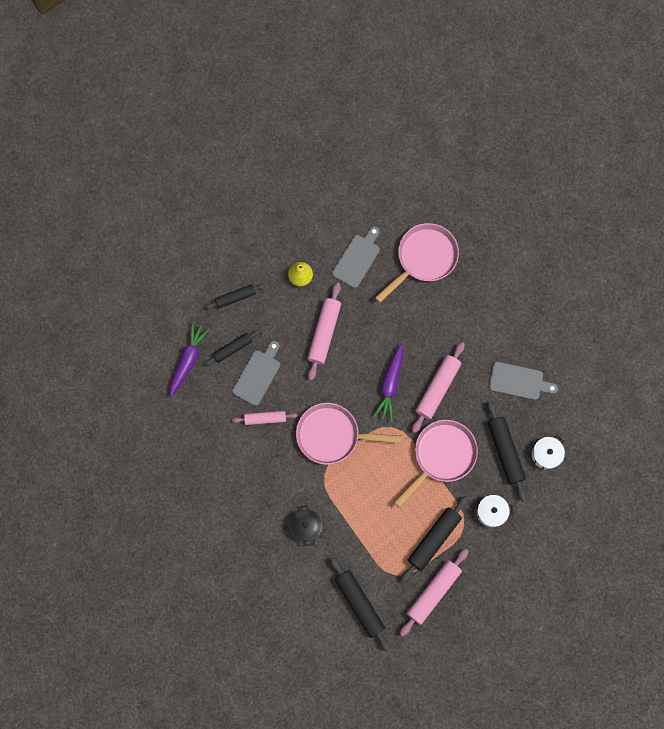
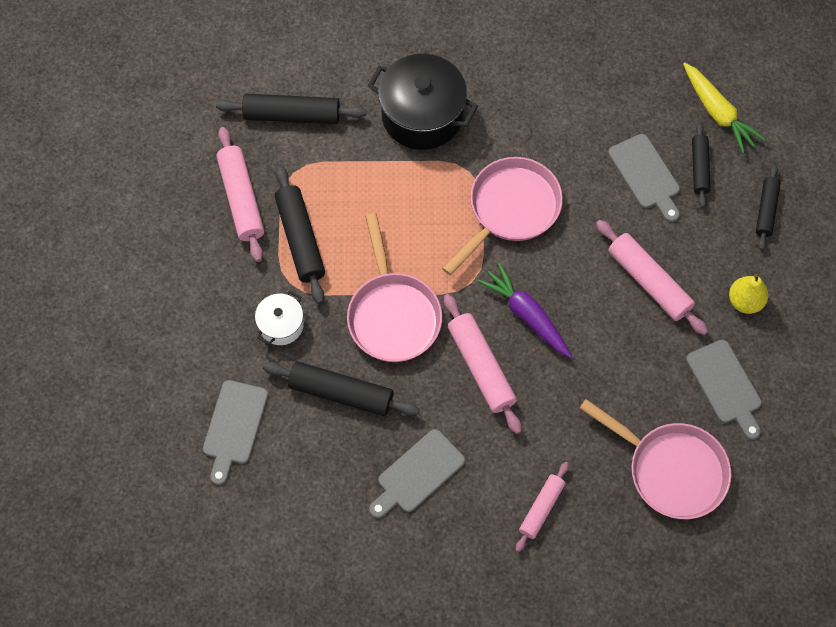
camera: 125 degrees right, 10 degrees down
(188, 360) = (717, 113): purple carrot -> yellow carrot
(265, 418) = (585, 150): pink rolling pin -> pink rolling pin (541, 508)
(306, 527) = (422, 115): black pot -> black pot, size x1.93
(424, 258) = (671, 470): pink pan -> pink pan turned 45 degrees counterclockwise
(546, 454) = (299, 440): white pot -> none
(564, 494) = (234, 427): none -> grey cutting board

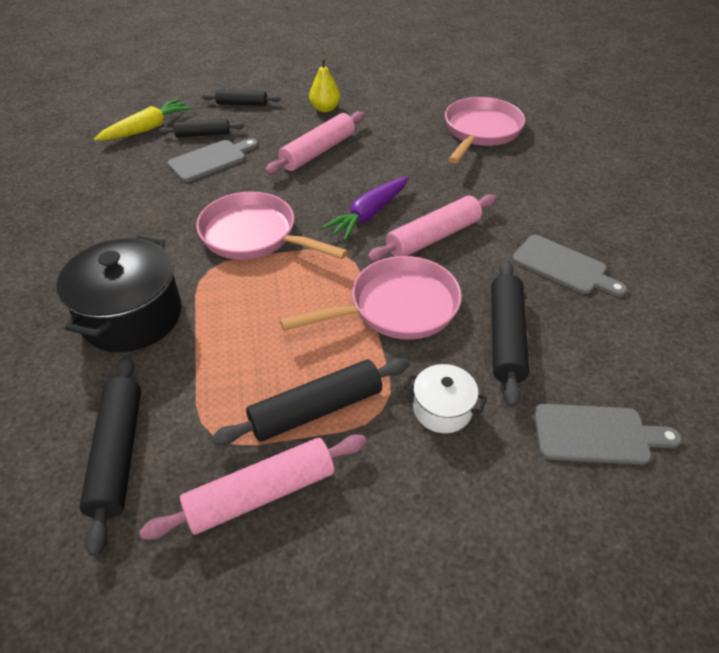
camera: 100 degrees left, 20 degrees down
(541, 508) = (550, 189): pink rolling pin -> none
(725, 386) = (400, 113): grey cutting board -> none

